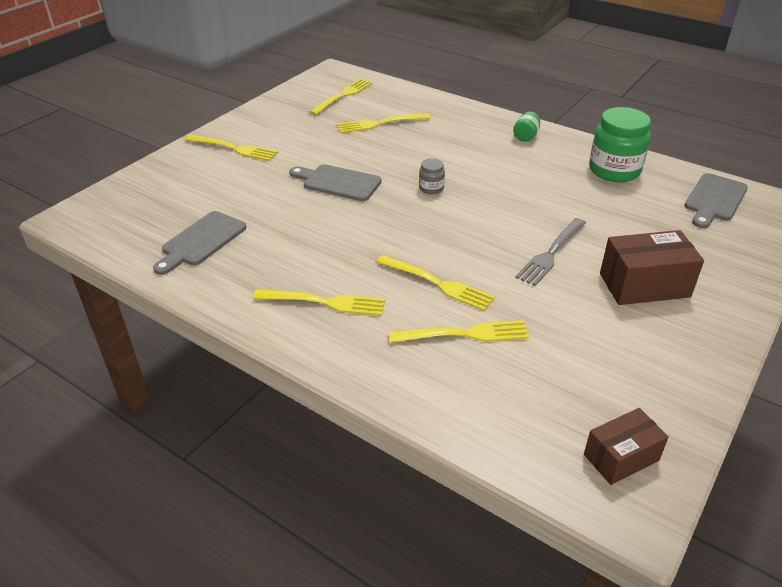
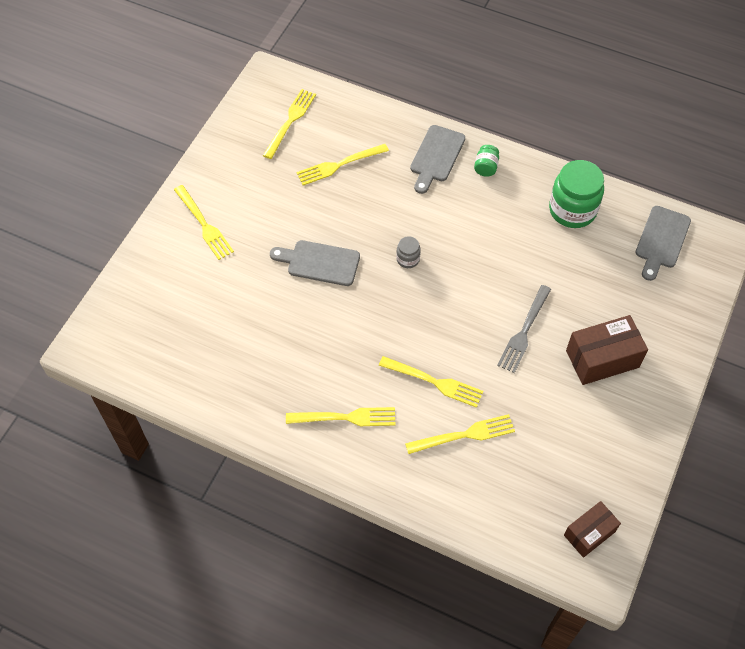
camera: 10 degrees left, 20 degrees up
(201, 241) = (217, 360): grey cutting board -> grey cutting board (436, 157)
(234, 148) = (204, 224): yellow fork -> yellow fork turned 45 degrees clockwise

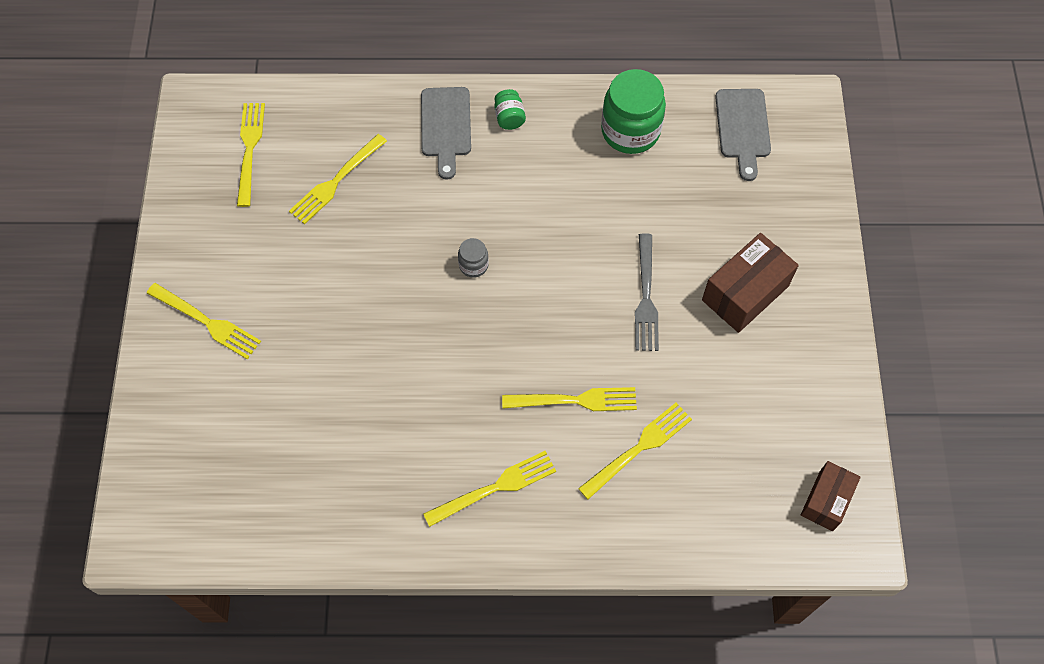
camera: 25 degrees left, 5 degrees up
(319, 263) = (372, 312): grey cutting board -> none

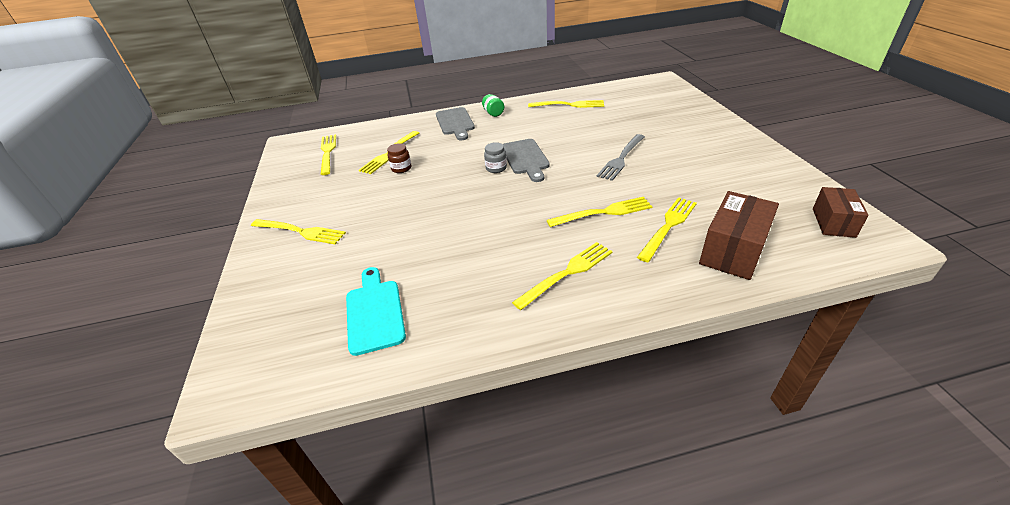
camera: 10 degrees left, 25 degrees down
(280, 483) = (374, 312): none -> turquoise cutting board
(347, 224) = (401, 168): none -> brown jar
(630, 131) = (569, 105): green jar -> yellow fork
(646, 297) = (621, 158): grey fork -> grey fork turned 45 degrees clockwise
(743, 128) = (633, 93): grey cutting board -> grey cutting board (525, 158)
(745, 293) = (685, 145): brown box -> brown box (733, 251)

